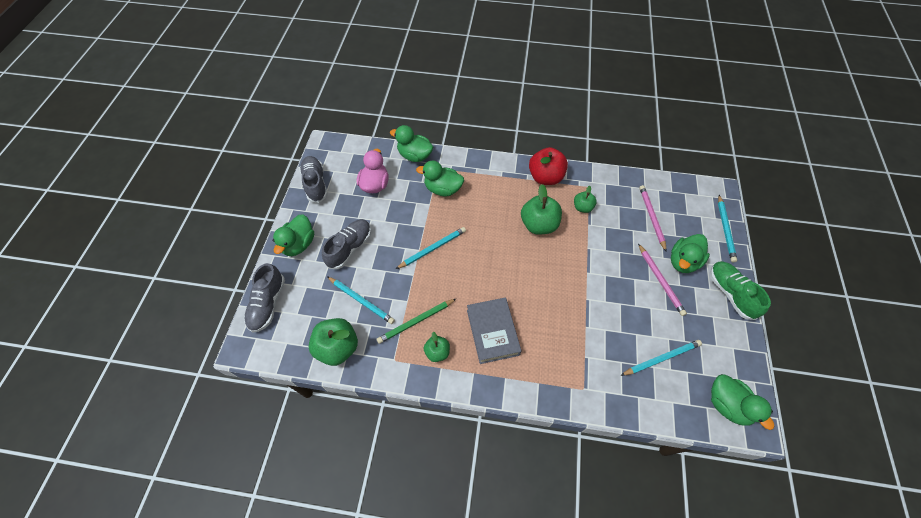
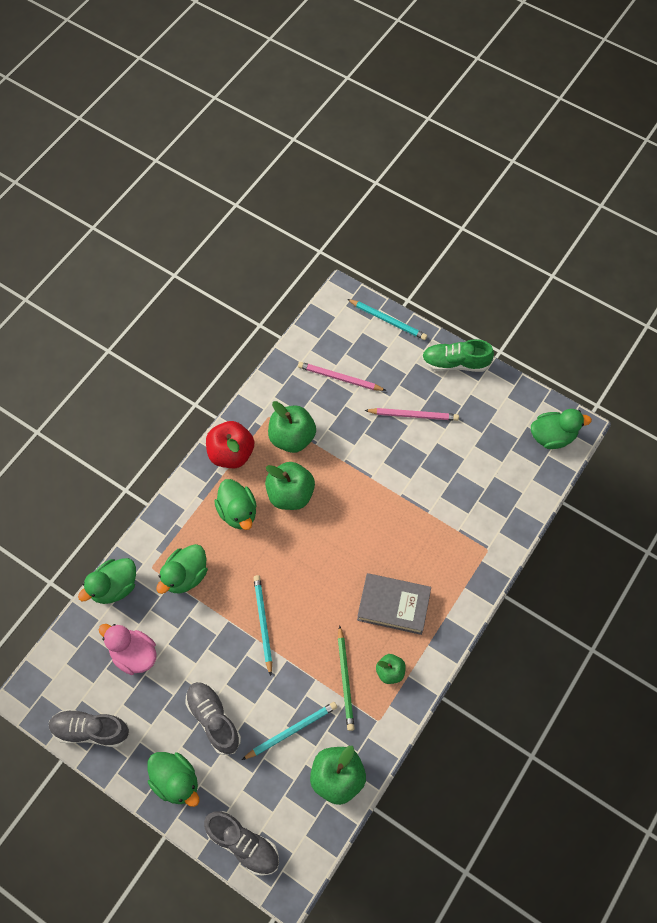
camera: 65 degrees left, 5 degrees up
(582, 207) = (292, 438): green apple -> green apple, size x1.78
(661, 358) = (489, 464): turquoise pencil -> none
(683, 261) = (403, 382): green duck -> green duck (238, 512)

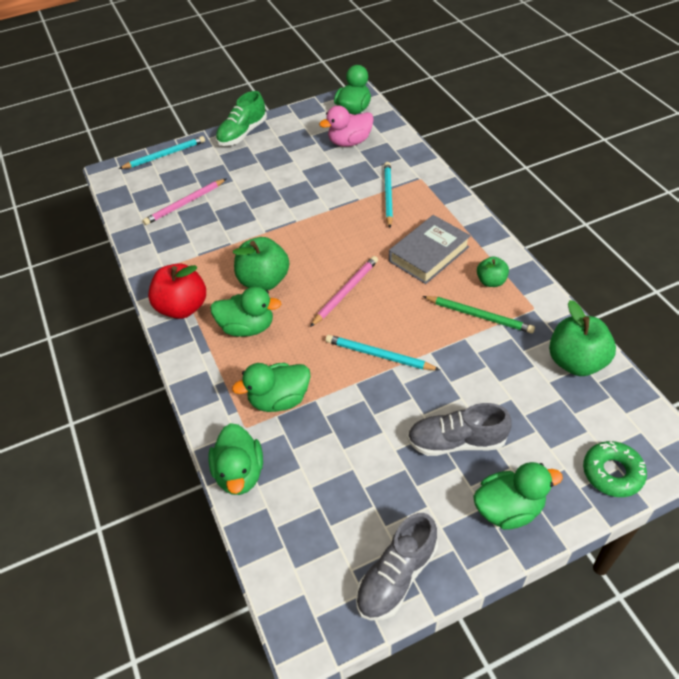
camera: 55 degrees left, 15 degrees down
(134, 654) = (333, 487): pink duck -> pink duck (349, 142)
(185, 576) = (279, 399): green duck -> green duck turned 90 degrees clockwise
(243, 844) = (612, 473): grey shoe -> green donut
(291, 730) = (507, 378): turquoise pencil -> turquoise pencil (388, 195)
(292, 438) = (209, 257): green apple -> none
(413, 415) = (264, 174): pink pencil -> pink pencil (345, 292)

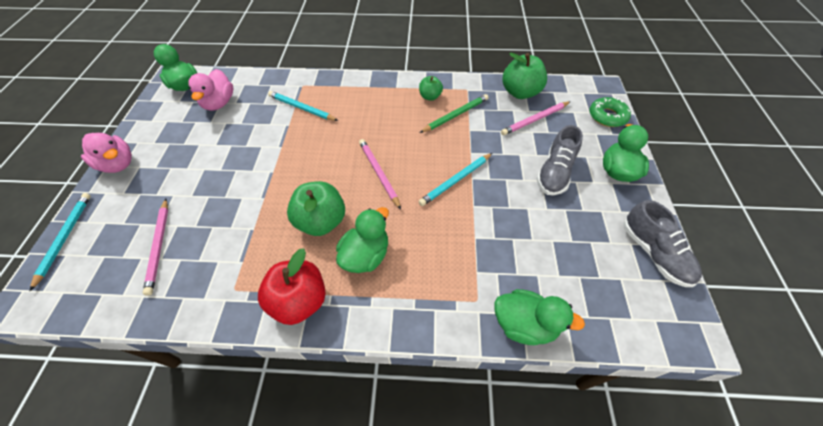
camera: 65 degrees left, 5 degrees up
(242, 133) = (118, 164): green shoe -> pink duck
(279, 399) = (461, 263): green duck -> none
(429, 254) = (380, 113): grey book -> none
(535, 394) = (535, 120): none -> pink pencil

